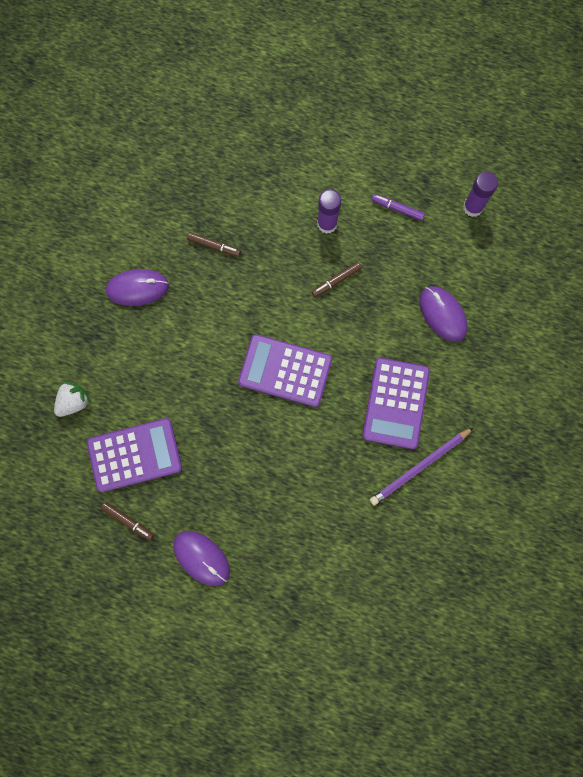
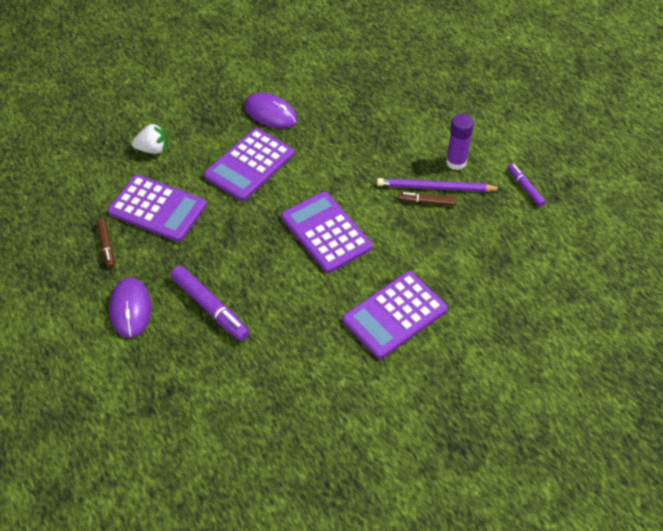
camera: 40 degrees right, 25 degrees down
(168, 354) = (249, 165): none -> purple calculator
(213, 246) = (353, 123): brown marker -> none
(259, 507) = (210, 307): none -> purple marker
(419, 467) = (370, 375): purple pencil -> purple pencil (435, 188)
(442, 314) = (497, 281): purple mouse -> none
(473, 207) = (594, 226): purple glue stick -> none

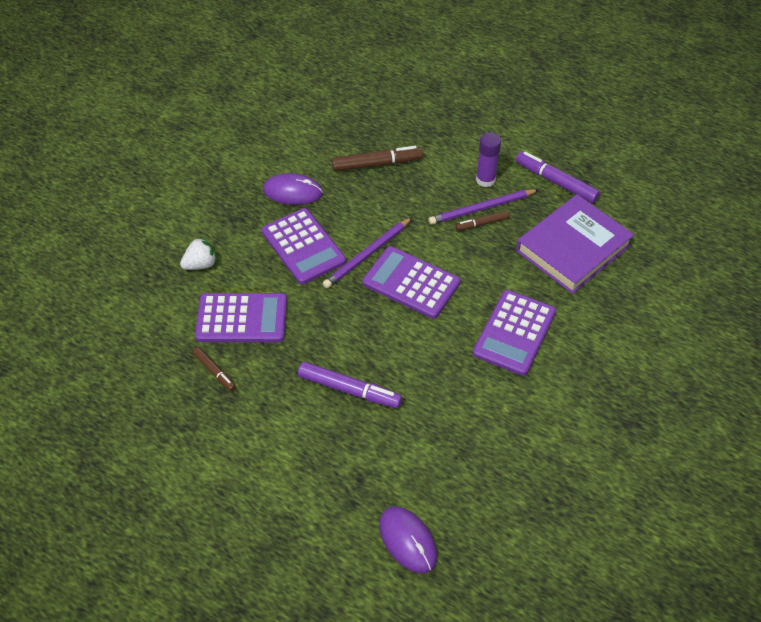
camera: 25 degrees left, 0 degrees up
(130, 309) = (276, 420): purple mouse -> purple mouse (408, 540)
(249, 165) = (303, 246): purple calculator -> purple calculator turned 45 degrees counterclockwise
(302, 192) = (367, 255): none -> purple pencil
(361, 113) = (376, 164): none -> brown marker
(503, 256) = (573, 248): none -> purple book
(525, 188) = (556, 182): purple marker -> purple marker, size x1.72

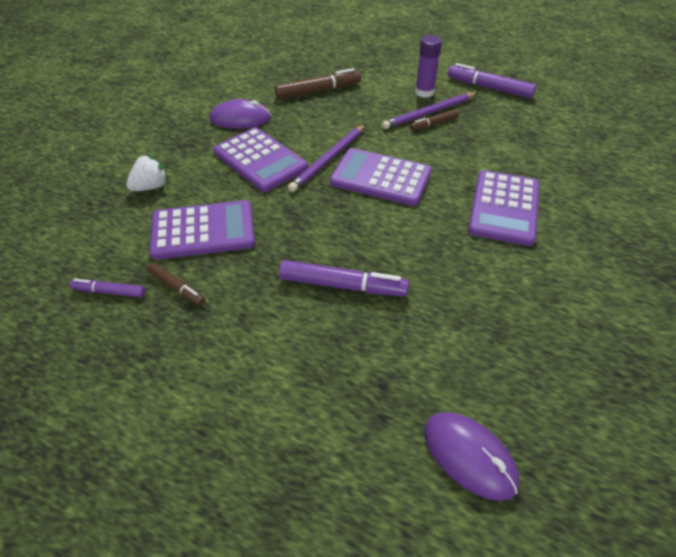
camera: 10 degrees left, 5 degrees down
(161, 367) = (110, 292): none -> purple marker
(573, 248) = (528, 133): purple book -> none

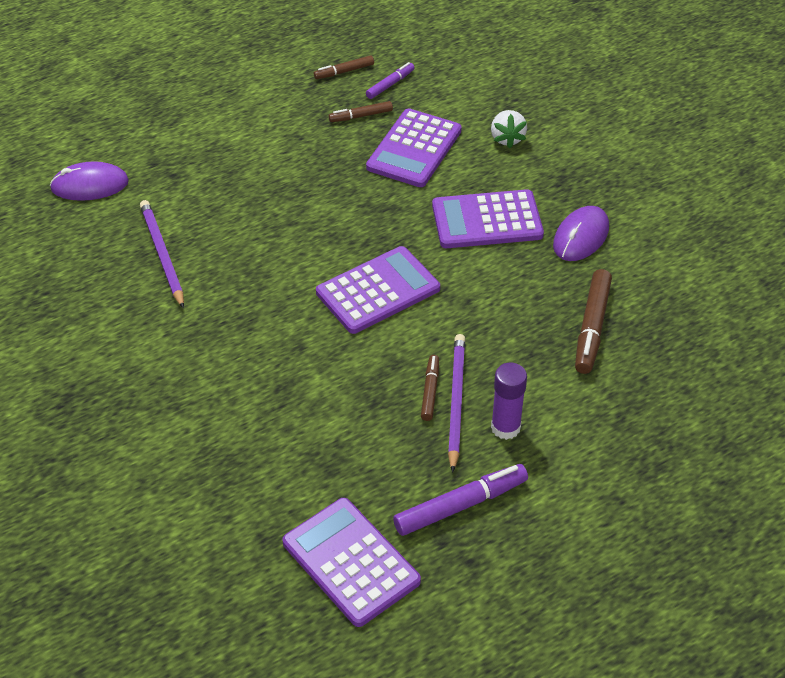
camera: 125 degrees right, 0 degrees up
(104, 340) = (344, 71): none -> brown marker
(328, 160) = (442, 268): purple pencil -> purple pencil (162, 255)
(342, 285) = (274, 198): purple marker -> none
(504, 208) = (249, 352): purple calculator -> purple calculator (351, 562)

